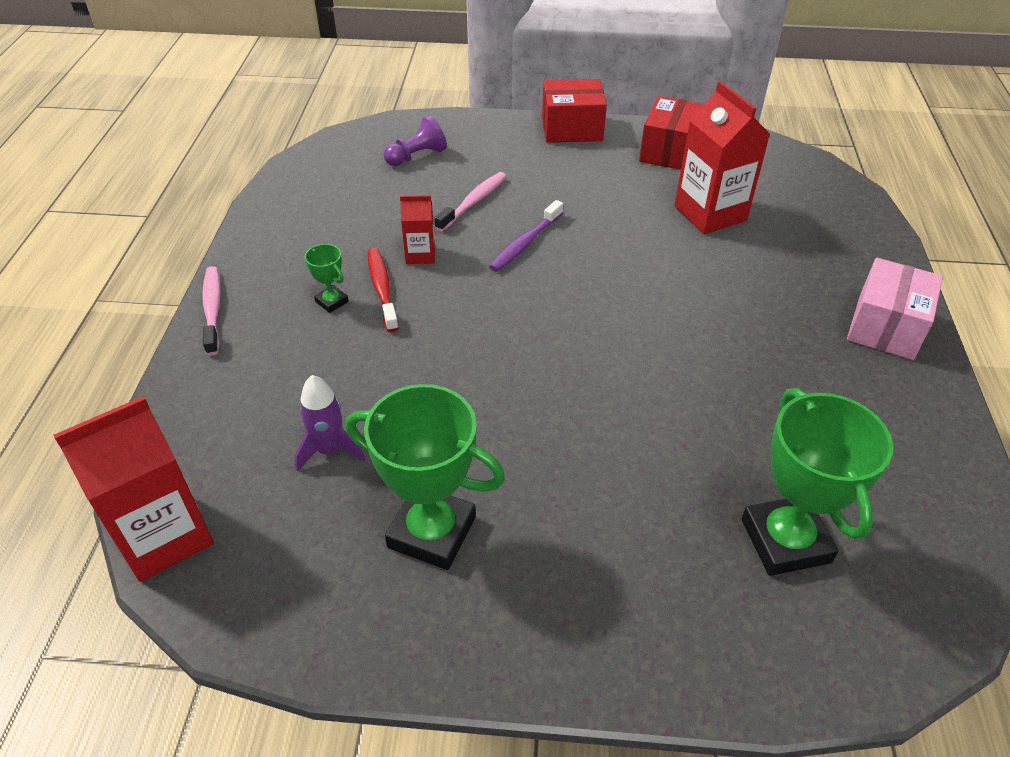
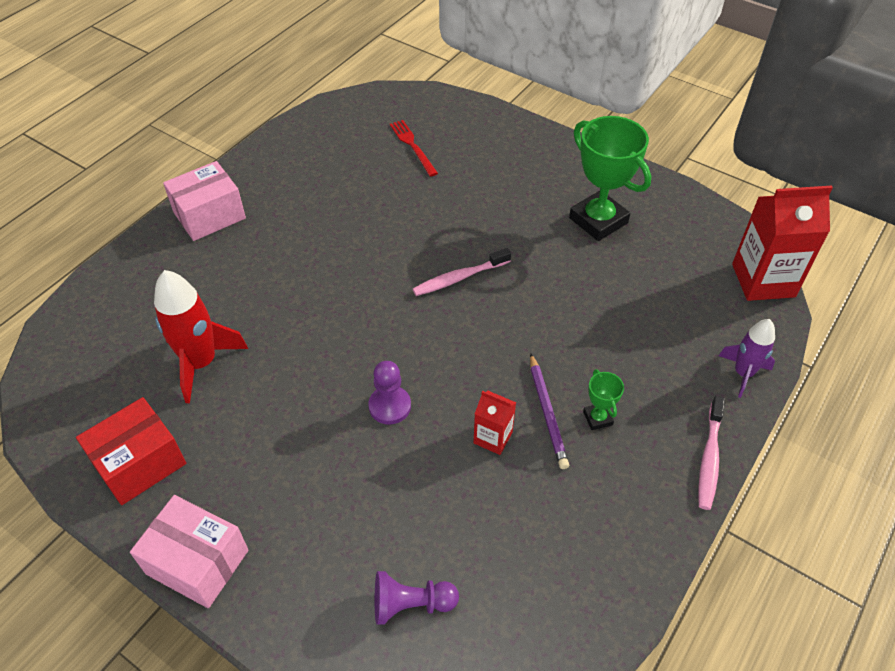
camera: 150 degrees left, 5 degrees up
(330, 450) = (643, 290): purple rocket -> purple rocket (743, 373)
(382, 288) = (547, 413): red toothbrush -> purple pencil
(473, 202) = (398, 487): pink toothbrush -> pink toothbrush (459, 278)
(525, 243) = (390, 406): purple toothbrush -> purple pawn
(572, 129) = (197, 562): red box -> pink box
(710, 213) = (201, 363): red carton -> red rocket
(785, 541) = (412, 146): green trophy -> red fork

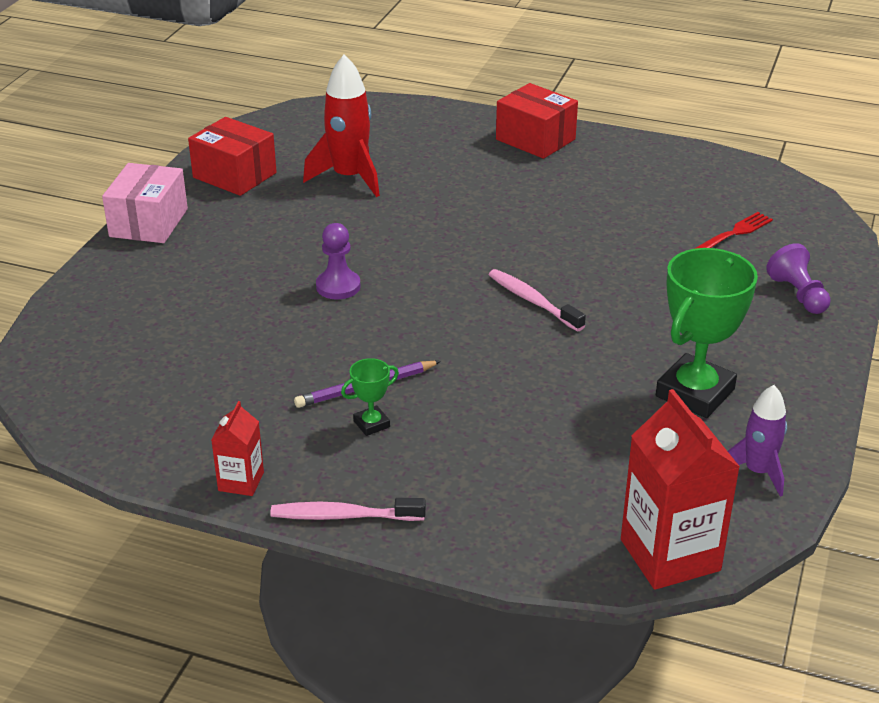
camera: 75 degrees right, 15 degrees down
(209, 215) = (535, 139): pink box -> red box
(411, 604) = (127, 335): purple pawn -> purple pawn (798, 294)
(493, 437) = (321, 355): red carton -> red carton (241, 481)
(743, 373) = (486, 540): purple rocket -> purple rocket (757, 472)

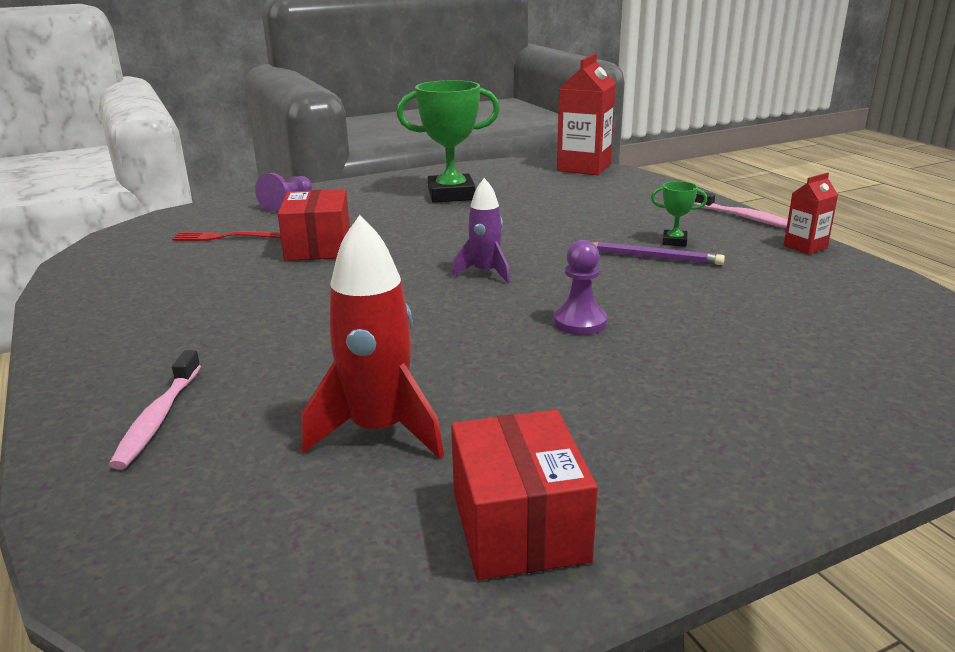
camera: 135 degrees left, 10 degrees down
(149, 223) = (741, 504): pink box -> none
(532, 301) = (443, 256): pink toothbrush -> pink toothbrush (158, 418)
(535, 139) = (110, 370): red box -> red box (318, 246)
(757, 472) = (488, 171): purple rocket -> purple rocket (485, 273)

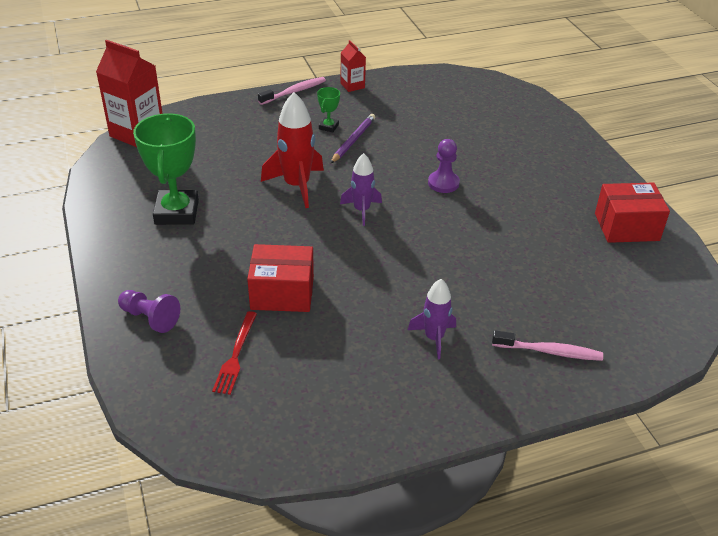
camera: 85 degrees left, 15 degrees up
(219, 329) = (434, 338): none -> purple rocket
(379, 431) = (559, 264): red rocket -> red rocket (297, 186)

